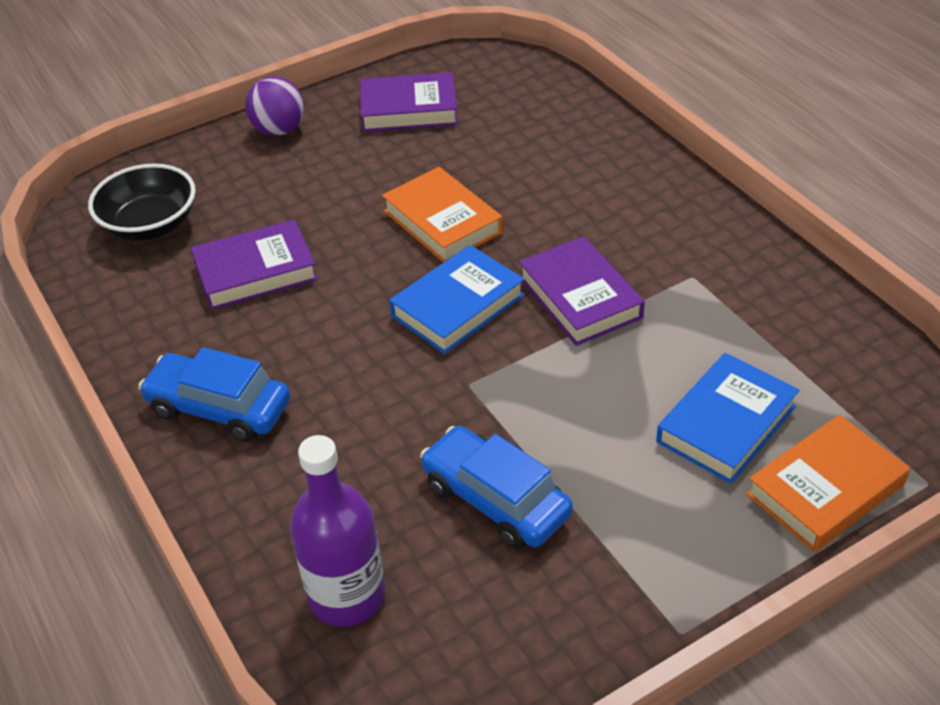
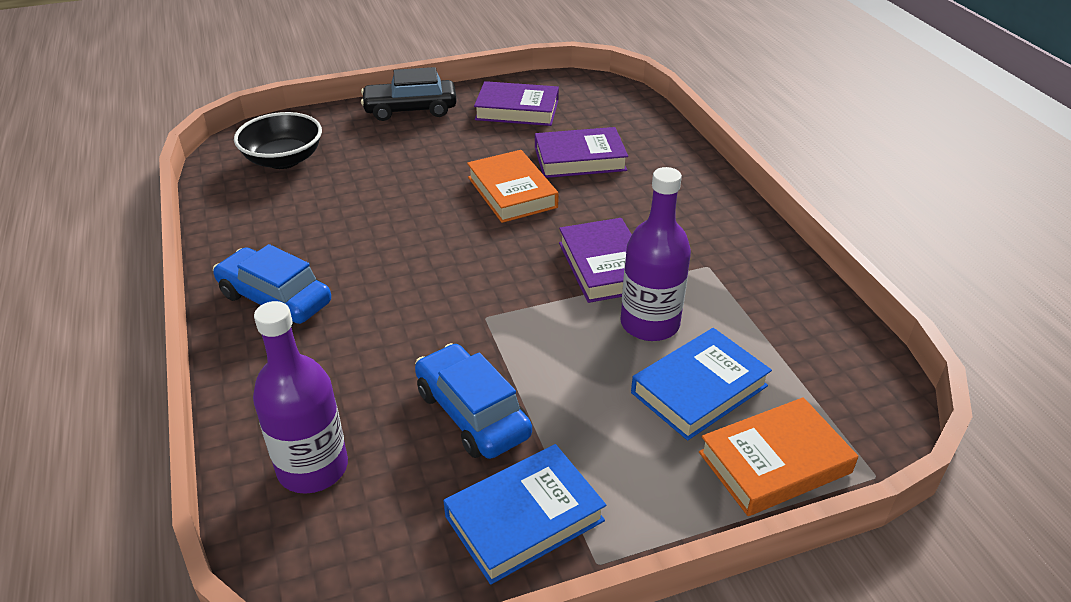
camera: 10 degrees right, 5 degrees down
(256, 272) = (349, 204): purple book -> purple book (580, 159)
(279, 130) = (410, 110): purple ball -> black car
(458, 306) = (500, 256): blue book -> blue book (524, 518)
(651, 358) = (649, 324): none -> purple bottle

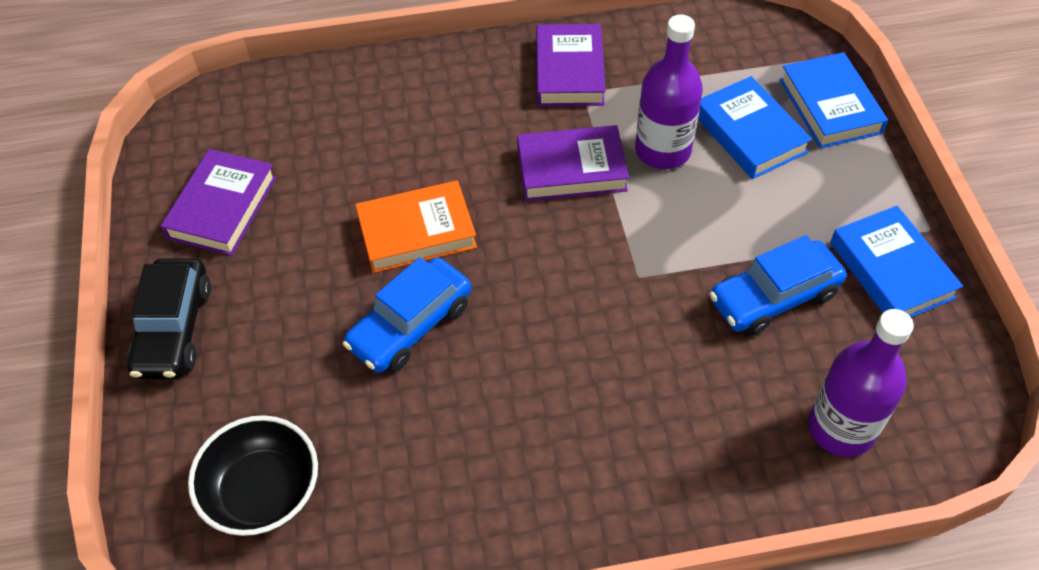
camera: 80 degrees left, 15 degrees up
(275, 299) = (584, 479): blue car -> blue car (410, 325)
(580, 159) = (363, 160): purple book -> purple book (569, 71)
(774, 462) = (830, 106): orange book -> blue book

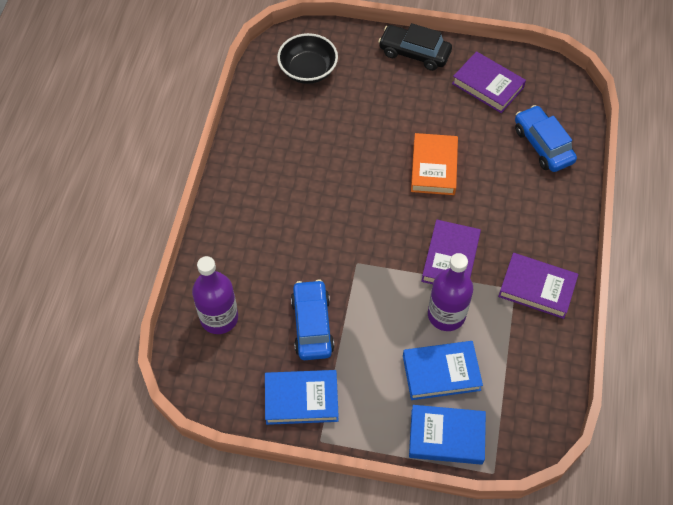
camera: 110 degrees right, 5 degrees up
(410, 325) = (372, 148): blue car -> blue car (543, 145)

